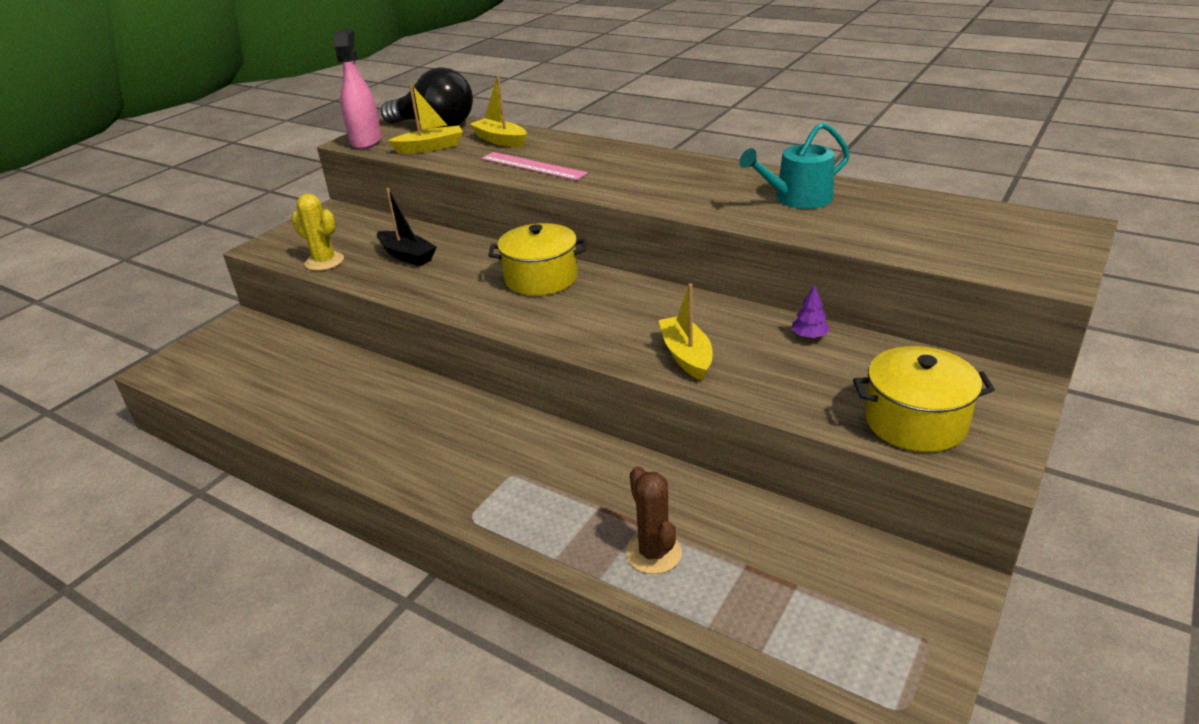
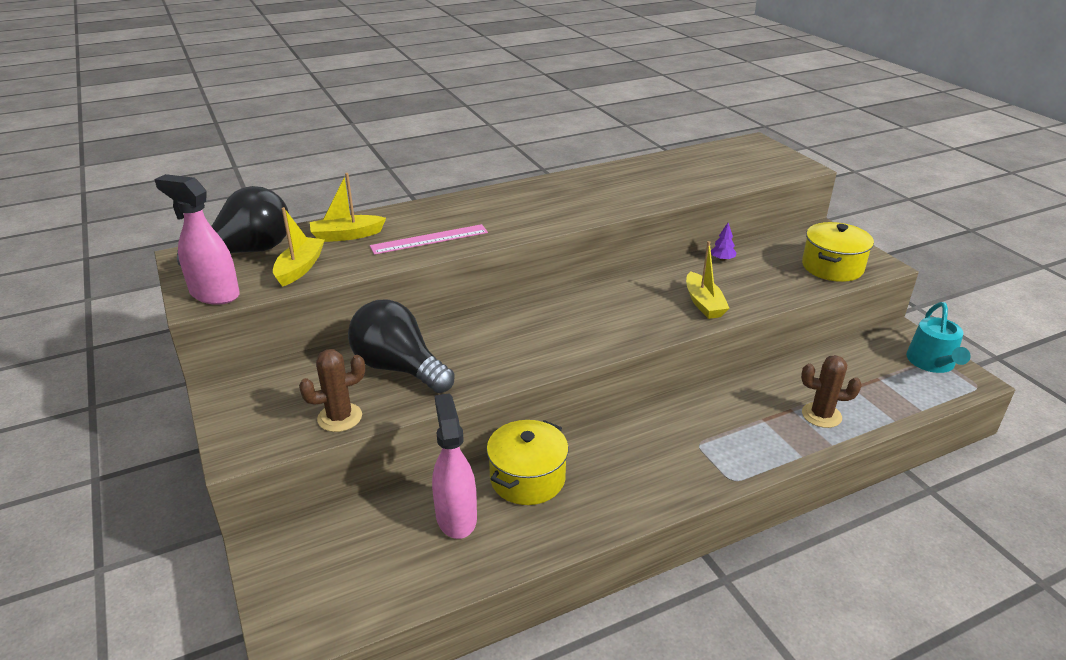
camera: 60 degrees left, 0 degrees up
(314, 381) = (456, 517): none -> pink spray bottle
(324, 261) = (340, 417): yellow cactus -> brown cactus
(407, 256) = (399, 368): black boat -> black light bulb
(541, 278) = (531, 319): yellow pot -> yellow pot (527, 478)
(686, 356) = (703, 303): yellow boat -> yellow boat turned 120 degrees counterclockwise
(797, 199) = (631, 182): turquoise watering can -> turquoise watering can (932, 363)

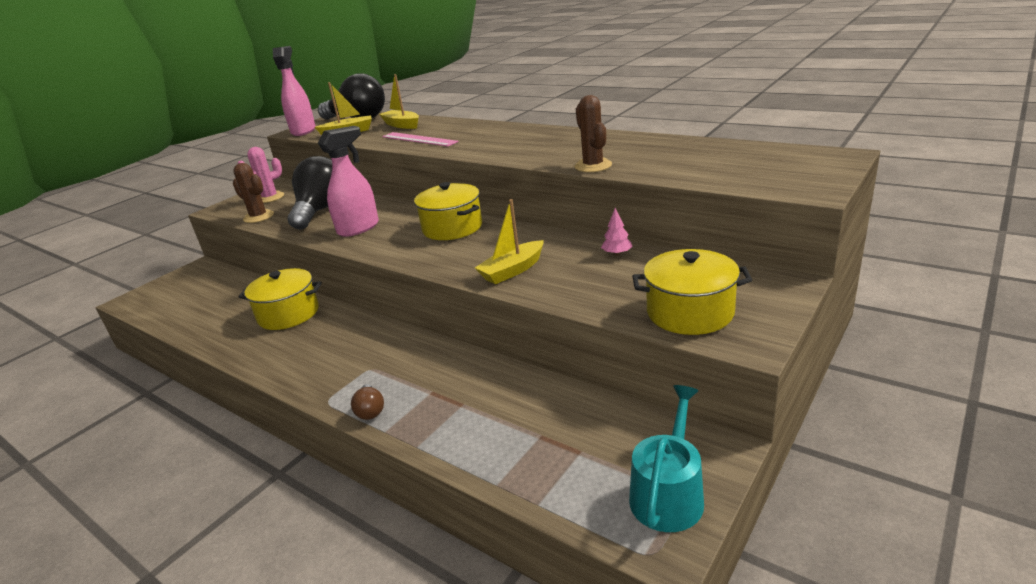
camera: 65 degrees right, 5 degrees down
(273, 399) = (270, 198): none -> pink cactus
(456, 517) = (239, 306): pink spray bottle -> pink spray bottle (359, 228)
(576, 306) = (452, 228): none -> yellow pot
(722, 259) = (617, 254): purple tree -> pink tree
(766, 458) = (370, 411): none -> brown light bulb
(821, 415) = (466, 427): brown cactus -> brown cactus (593, 166)
(932, 363) = (668, 493): turquoise watering can -> turquoise watering can turned 135 degrees clockwise

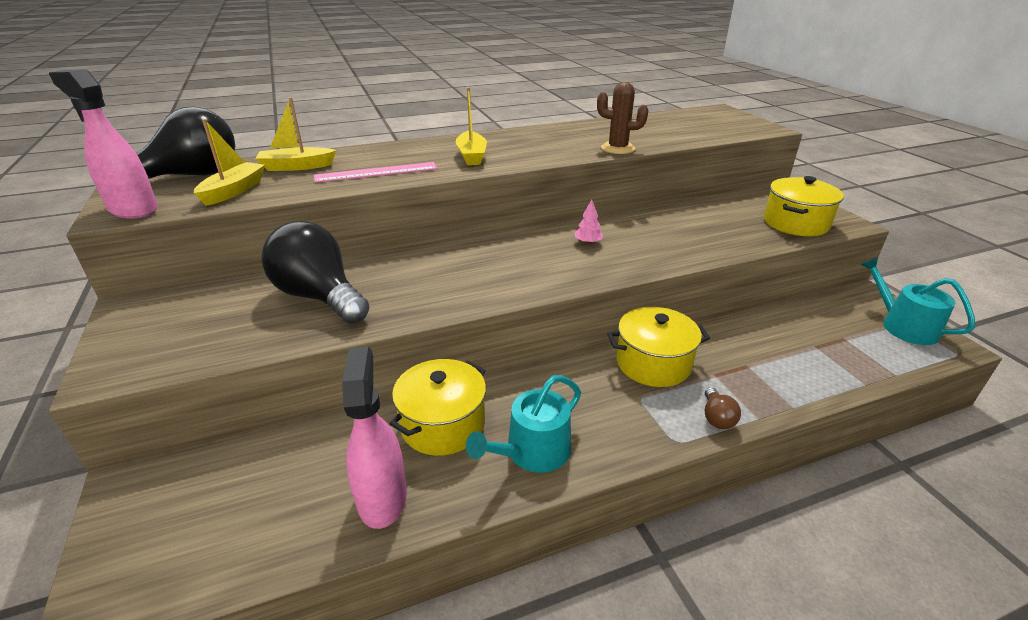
camera: 60 degrees left, 5 degrees up
(258, 217) = (234, 344): brown cactus -> none
(270, 198) = (175, 321): pink cactus -> none
(281, 352) = (532, 452): none -> turquoise watering can
(359, 228) = (429, 288): pink spray bottle -> pink spray bottle (382, 497)
(370, 411) = (716, 418): brown light bulb -> brown light bulb turned 75 degrees clockwise
(452, 228) = (523, 247): yellow pot -> yellow pot (653, 363)
(512, 270) = (657, 250): yellow boat -> yellow boat (471, 156)
(617, 254) = (680, 212): pink tree -> pink tree (588, 242)

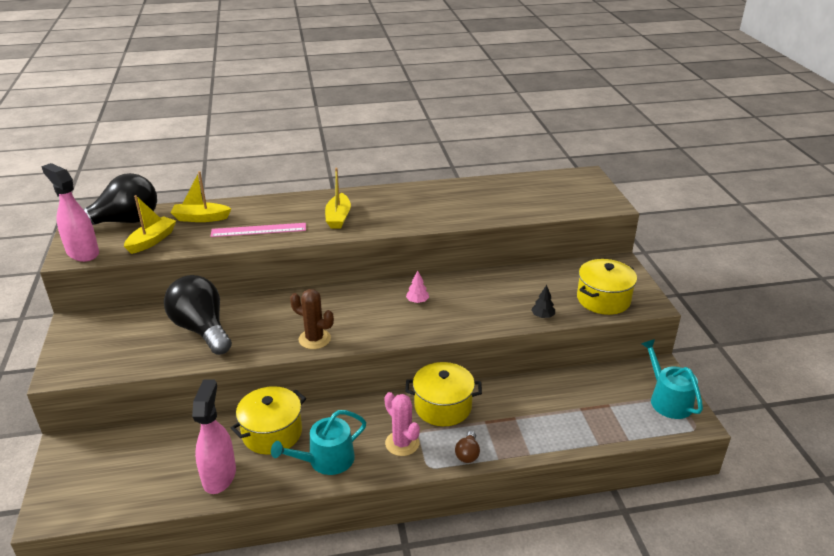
camera: 10 degrees right, 0 degrees up
(617, 148) = (462, 219): brown cactus -> brown cactus (314, 339)
(625, 415) = (402, 443): none -> pink cactus
(742, 244) = (542, 316): none -> black tree

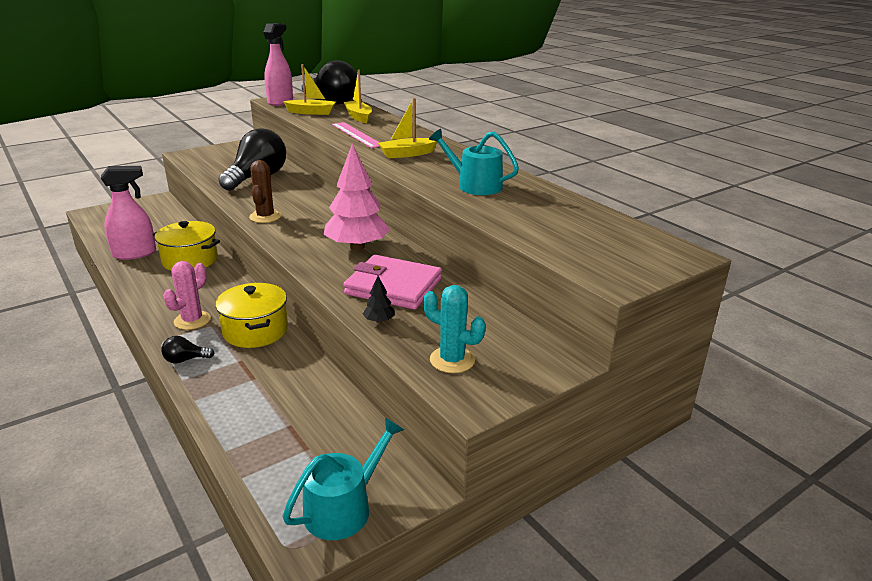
camera: 65 degrees right, 5 degrees down
(326, 460) = (161, 290): turquoise watering can -> turquoise watering can (474, 185)
(417, 301) = (357, 247): pink tree -> pink tree, size x2.47
(467, 454) = (185, 360): brown light bulb -> black light bulb
(496, 299) = (393, 287): none -> pink wallet
(603, 299) = (452, 360): yellow pot -> turquoise cactus

